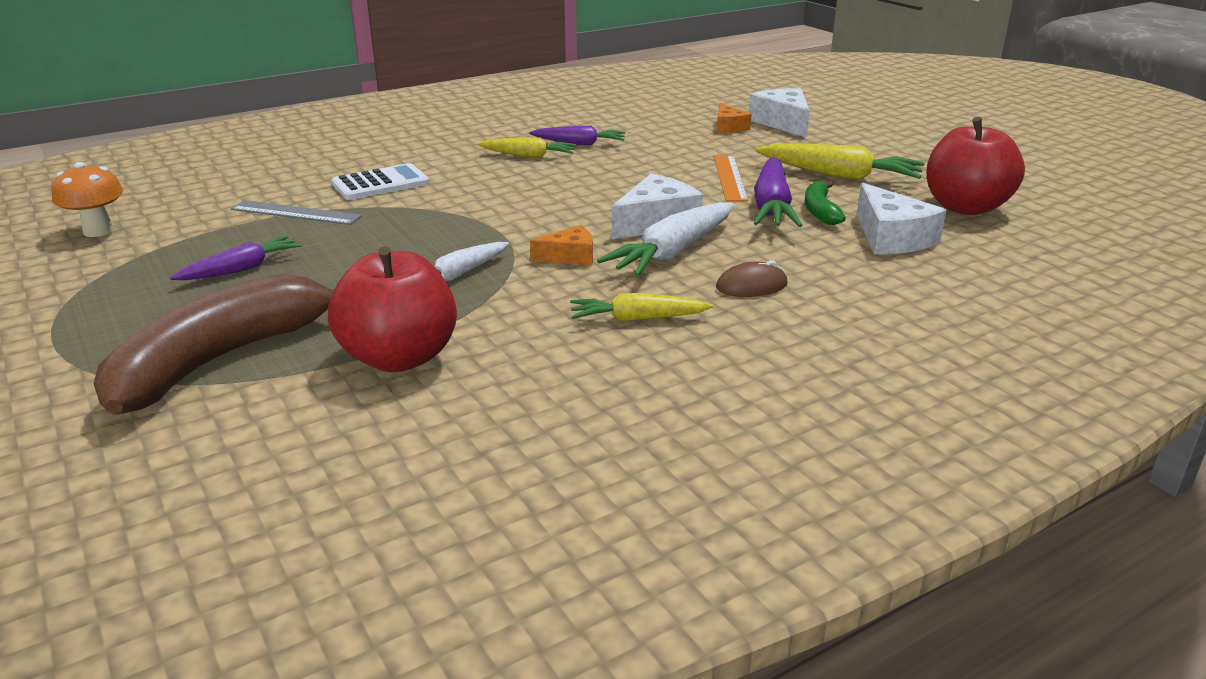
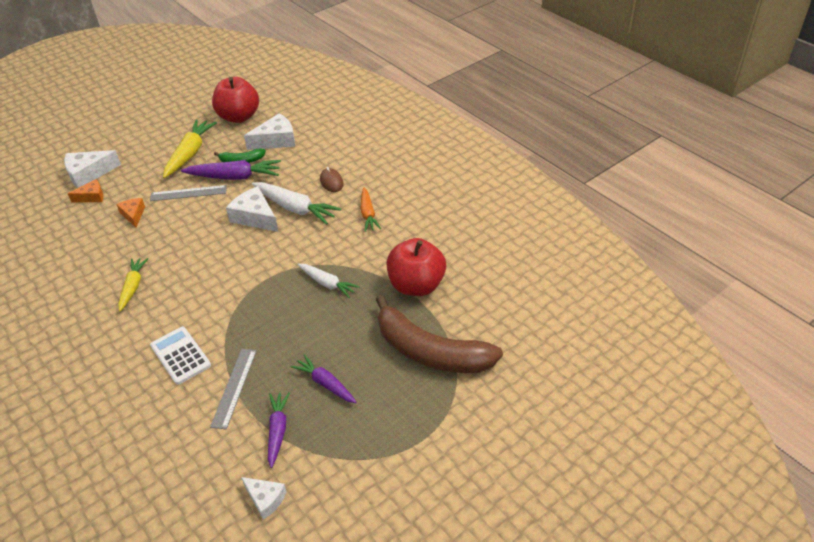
camera: 95 degrees left, 15 degrees up
(98, 231) = (265, 499): orange mushroom -> white cheese
(570, 256) = (301, 244): orange cheese -> orange cheese (133, 215)
(579, 143) = (111, 264): purple carrot -> purple carrot (278, 431)
(637, 319) = (368, 214): yellow carrot -> orange carrot
(729, 177) = (188, 193): orange ruler -> grey ruler

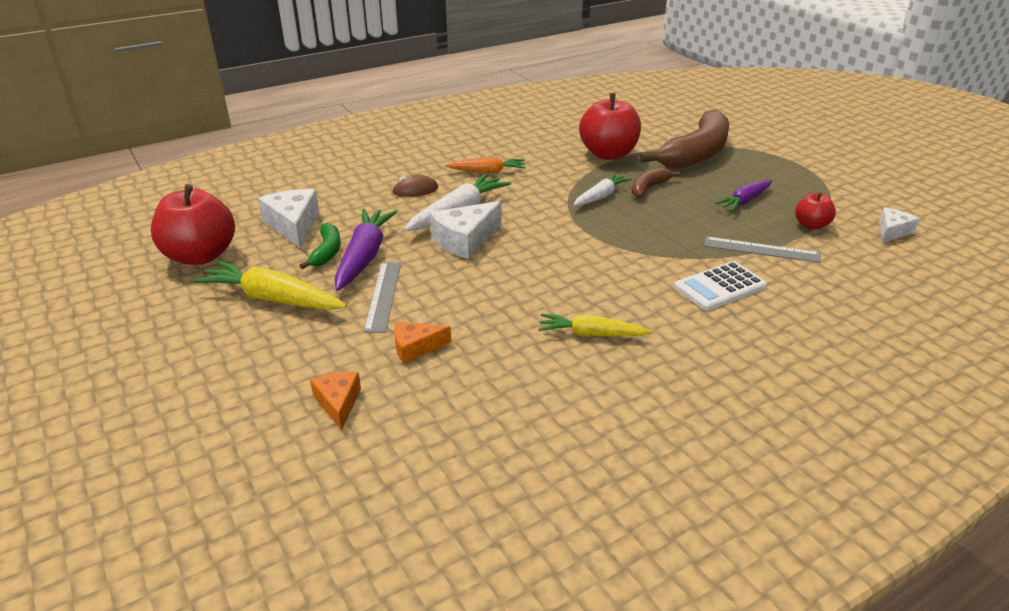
camera: 85 degrees left, 10 degrees down
(88, 174) = (257, 416): white cheese -> none
(278, 431) = (811, 225): purple carrot -> red apple
(347, 315) = (649, 188): none -> brown banana

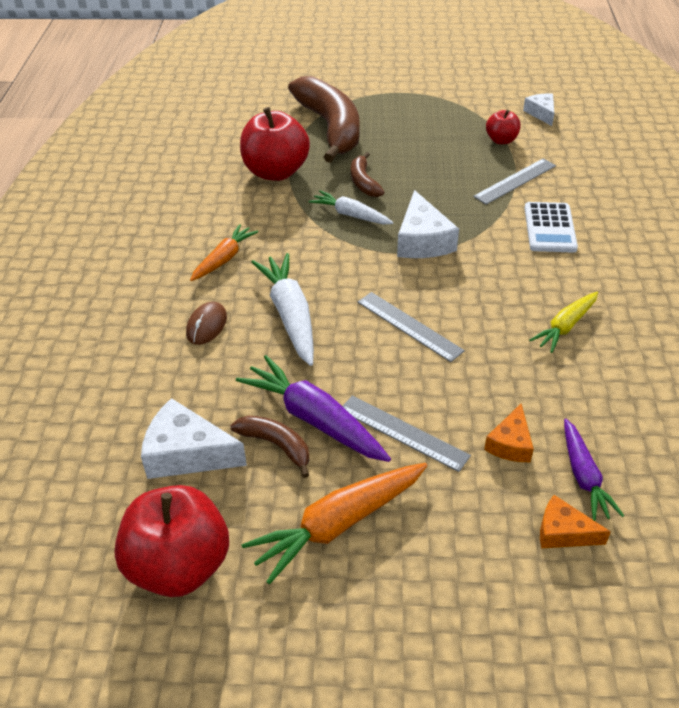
camera: 55 degrees left, 10 degrees up
(273, 299) = (338, 524): yellow carrot -> orange carrot
(327, 252) = (276, 445): green banana -> brown banana
(465, 240) = (348, 333): white cheese -> white cheese (422, 241)
(502, 261) = (409, 326): none -> grey ruler
(601, 196) = (350, 215): white carrot -> white carrot turned 45 degrees counterclockwise
(745, 201) = (435, 148): purple carrot -> purple carrot (583, 476)

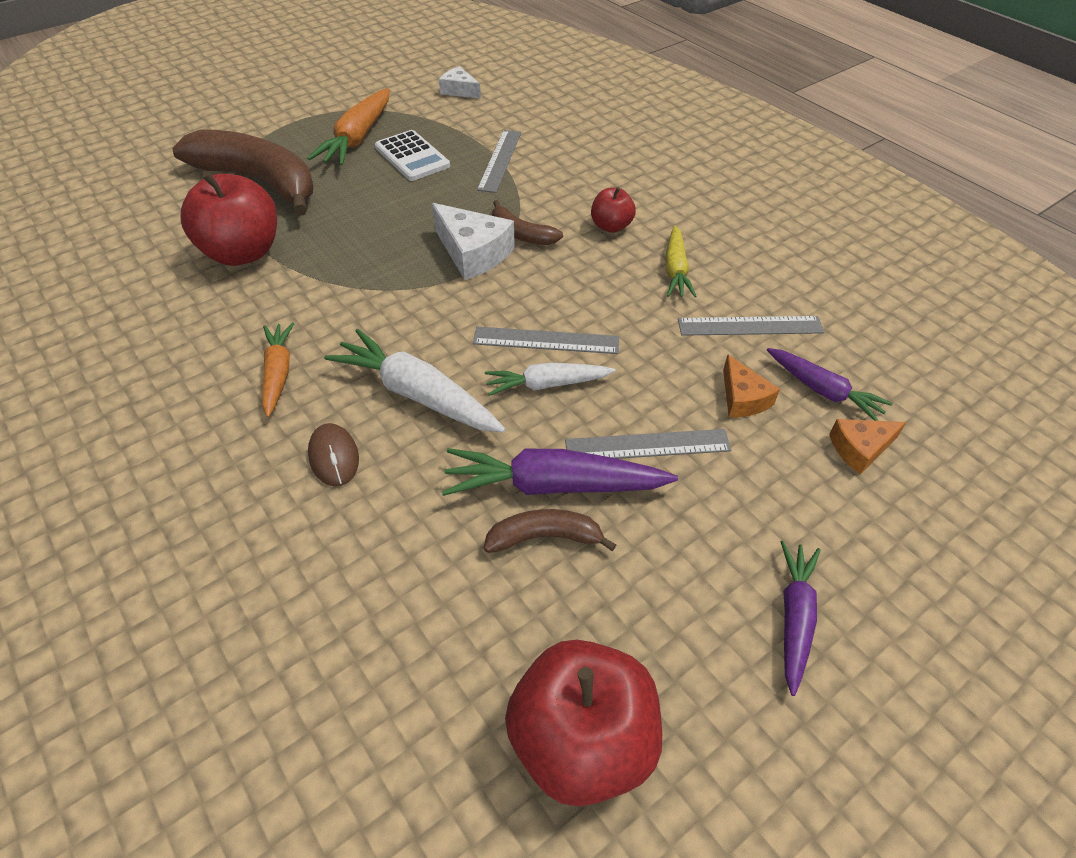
camera: 40 degrees left, 5 degrees up
(187, 453) = (459, 611): white cheese -> none
(338, 524) = (686, 575): orange carrot -> orange carrot (358, 138)
(350, 215) = (374, 261): white carrot -> white carrot (547, 384)
(363, 182) = (354, 222): brown banana -> brown banana (521, 234)
(380, 597) = (794, 617): none -> purple carrot
(501, 140) = (448, 128): red apple -> red apple (611, 226)
(550, 228) = (573, 189): white calculator -> white calculator (412, 156)
(578, 398) = (750, 326): none -> grey ruler

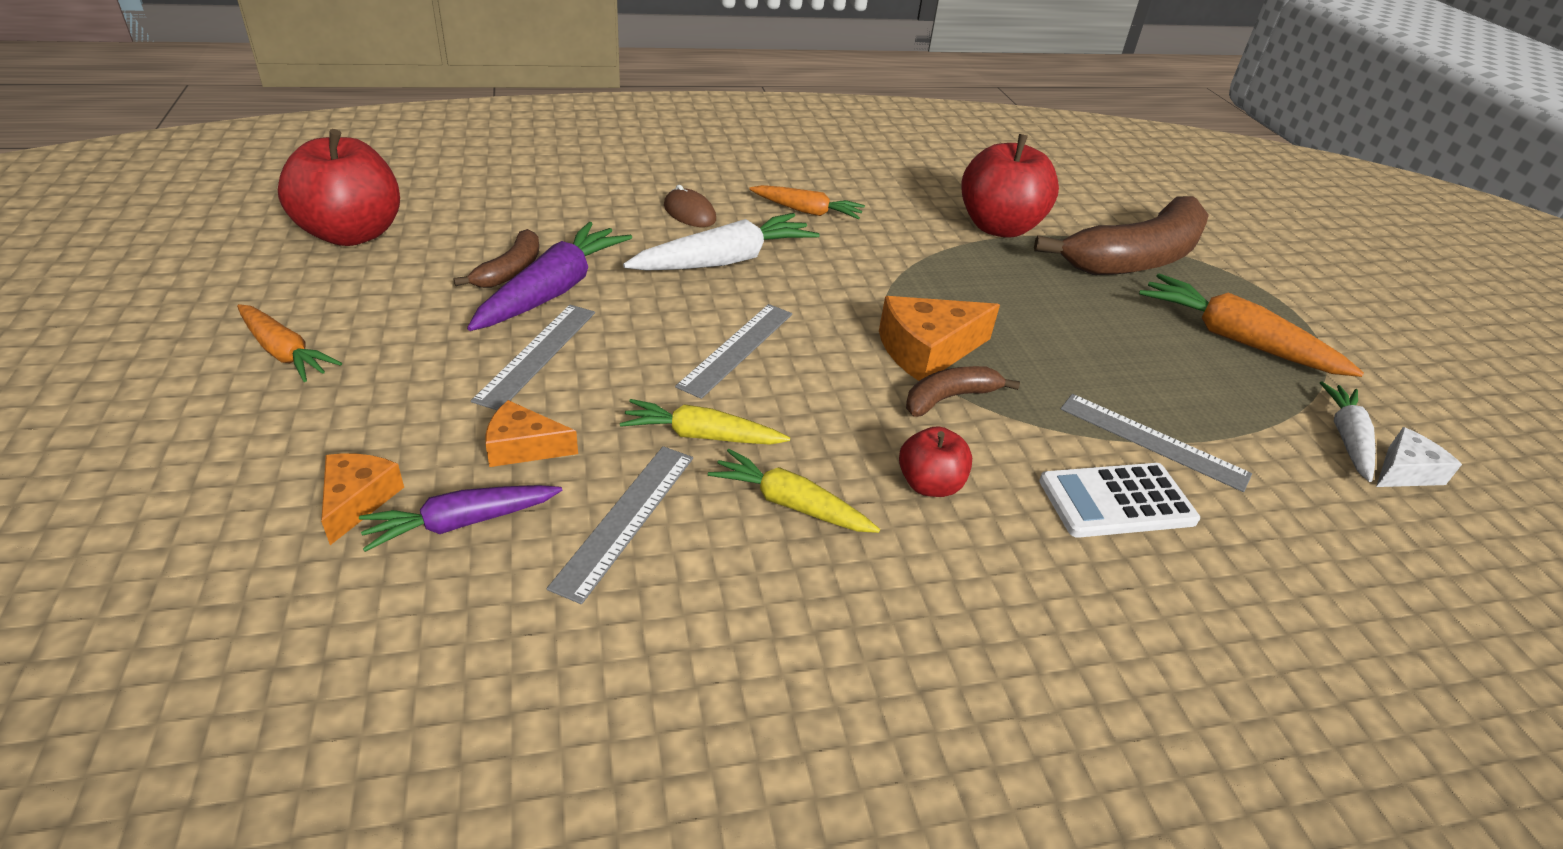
camera: 110 degrees right, 10 degrees down
(334, 457) = (689, 213): brown mouse -> brown mouse turned 45 degrees clockwise
(412, 156) = (1177, 368): white calculator -> white calculator (1116, 501)
(473, 253) = (927, 351): white cheese -> orange cheese
(547, 384) = (673, 327): white carrot -> white carrot (1346, 438)
(654, 323) = (702, 436): none -> yellow carrot
(794, 617) = (284, 352): purple carrot -> orange carrot

